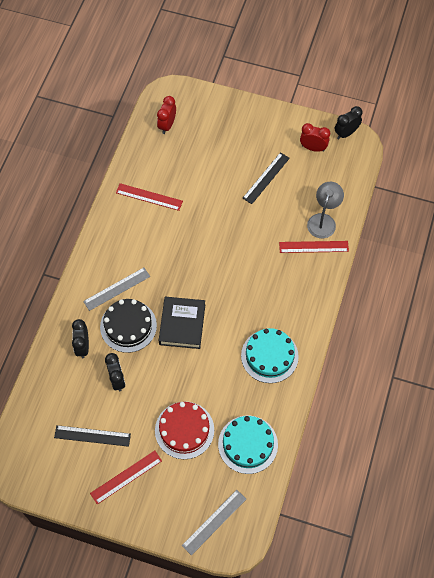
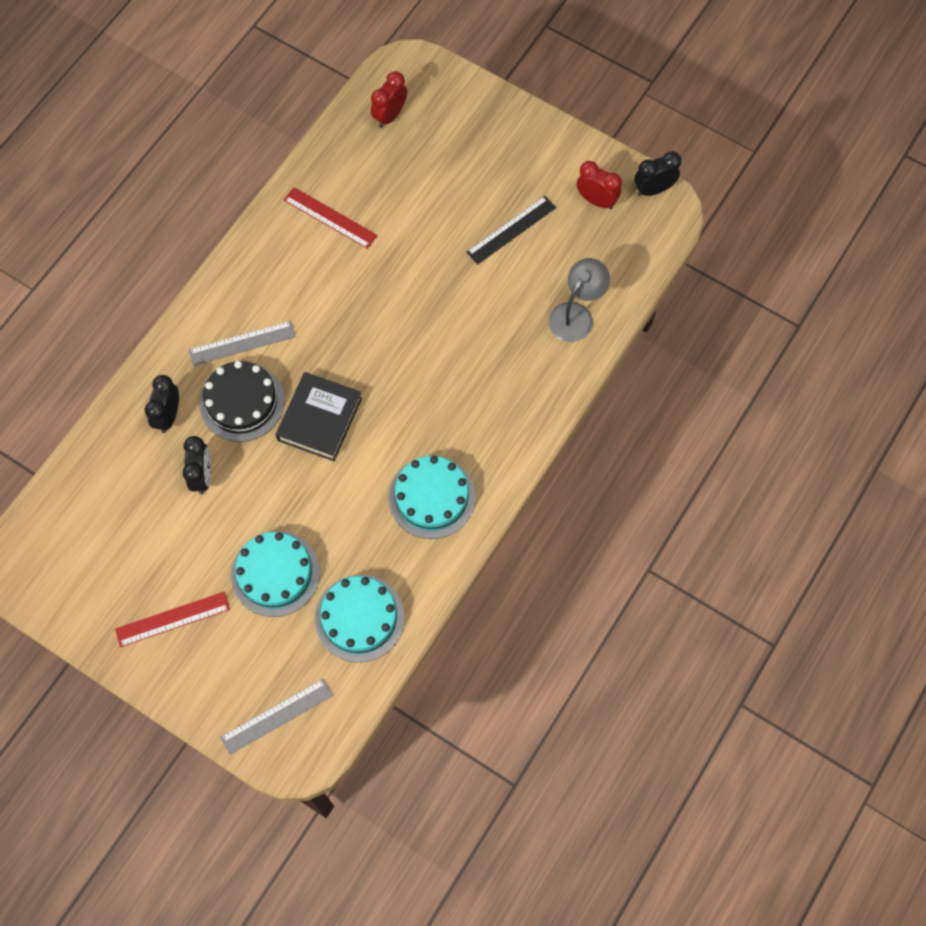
camera: 15 degrees right, 5 degrees up
(92, 435) = (143, 548): black ruler -> none
(184, 430) = (275, 573): red cake -> turquoise cake
(313, 247) = (549, 351): red ruler -> none

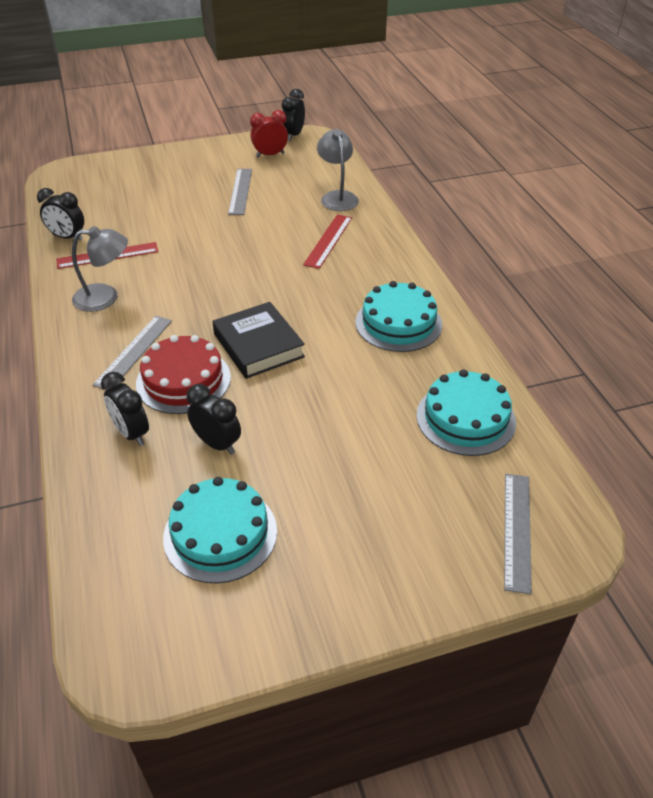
camera: 50 degrees left, 25 degrees down
(172, 619) = (336, 552): red ruler -> red ruler (328, 241)
(242, 402) = (183, 380): black cake -> red cake
(275, 573) = (367, 448): turquoise cake -> turquoise cake (220, 533)
(281, 267) = (105, 297): none -> grey lamp
(326, 166) = (67, 237): none -> black clock
(390, 116) = (81, 195): red clock -> none
(511, 230) = (240, 191): black ruler -> grey ruler

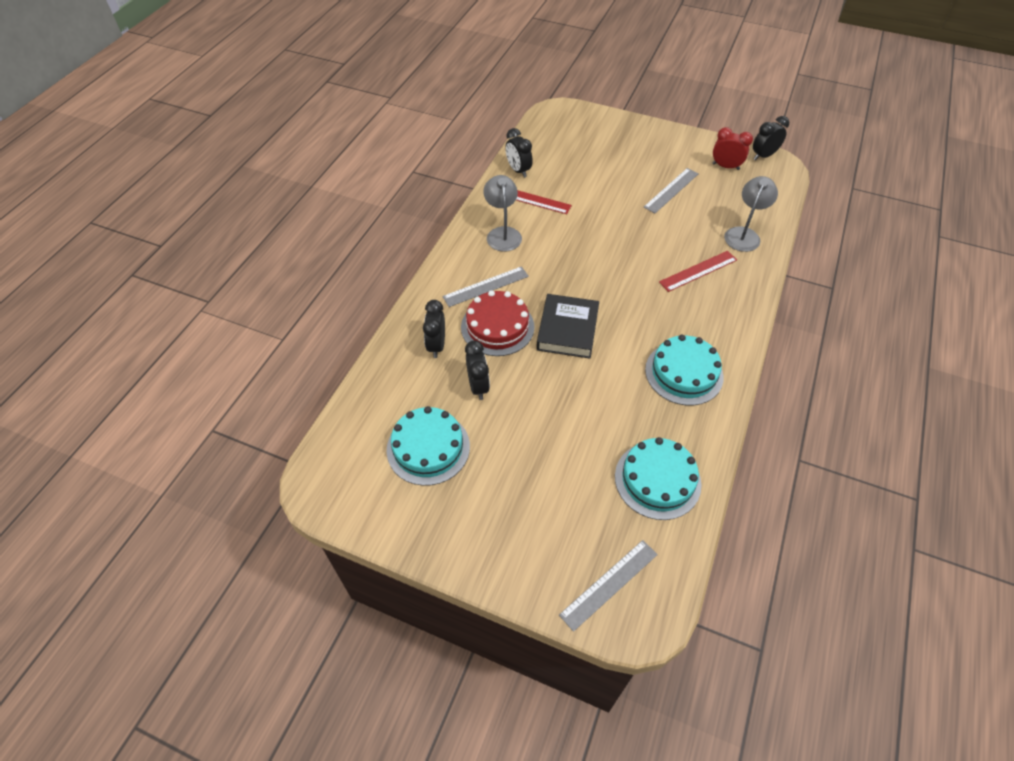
camera: 40 degrees right, 10 degrees up
(105, 297) = (502, 233): grey lamp -> grey lamp turned 135 degrees counterclockwise

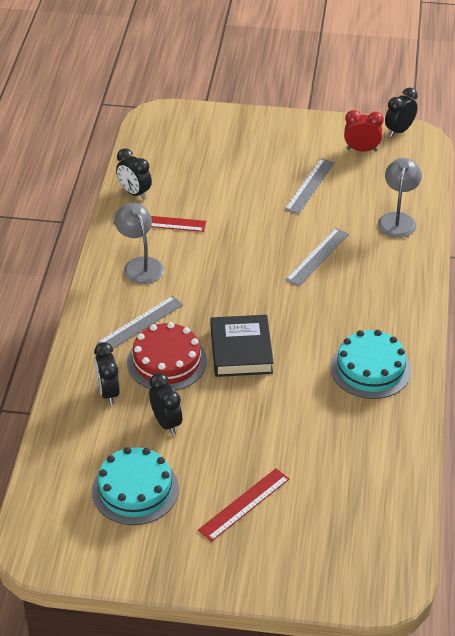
camera: 15 degrees left, 10 degrees down
(609, 584) = (349, 567): grey ruler -> grey ruler (317, 257)
(657, 480) = (370, 470): turquoise cake -> none
(698, 271) = (360, 266): red ruler -> red ruler (244, 504)

